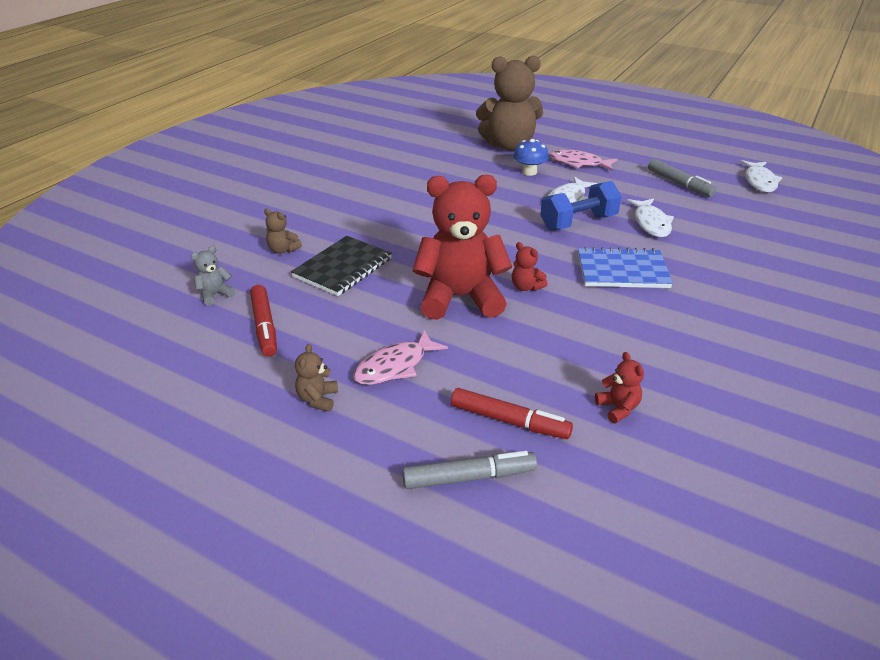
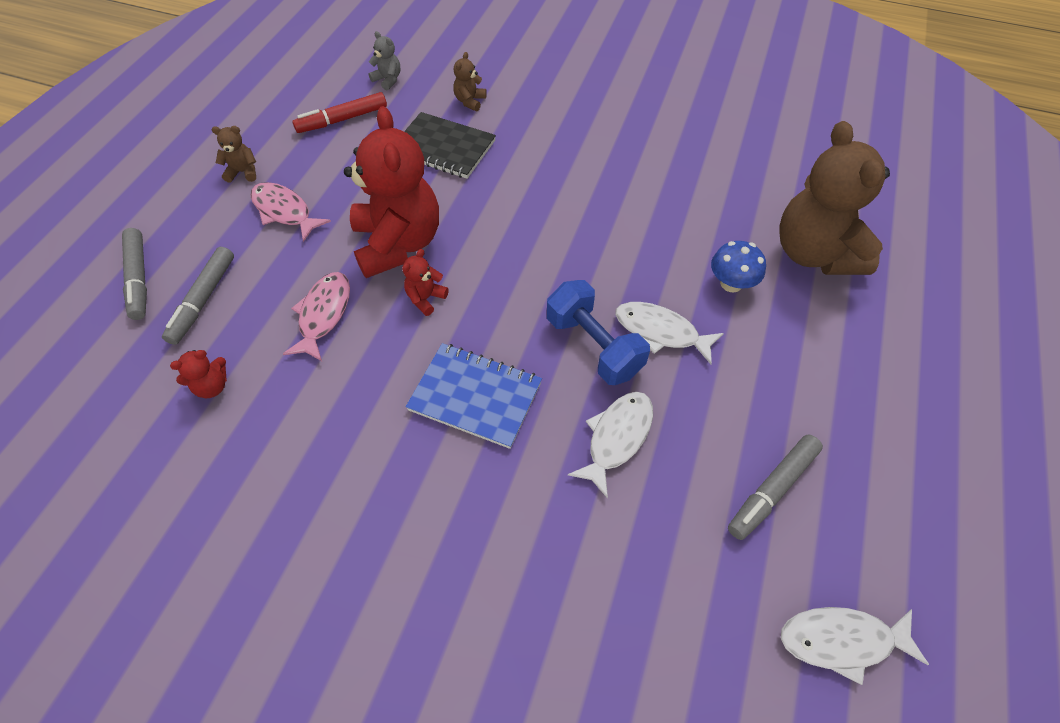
camera: 80 degrees right, 20 degrees up
(509, 421) = (203, 300): red marker -> grey marker
(578, 163) = (790, 343): pink fish -> pink fish (323, 314)
(622, 271) = (475, 396): blue notebook -> blue notebook turned 60 degrees counterclockwise
(651, 223) = (616, 438): white fish -> white fish turned 135 degrees clockwise

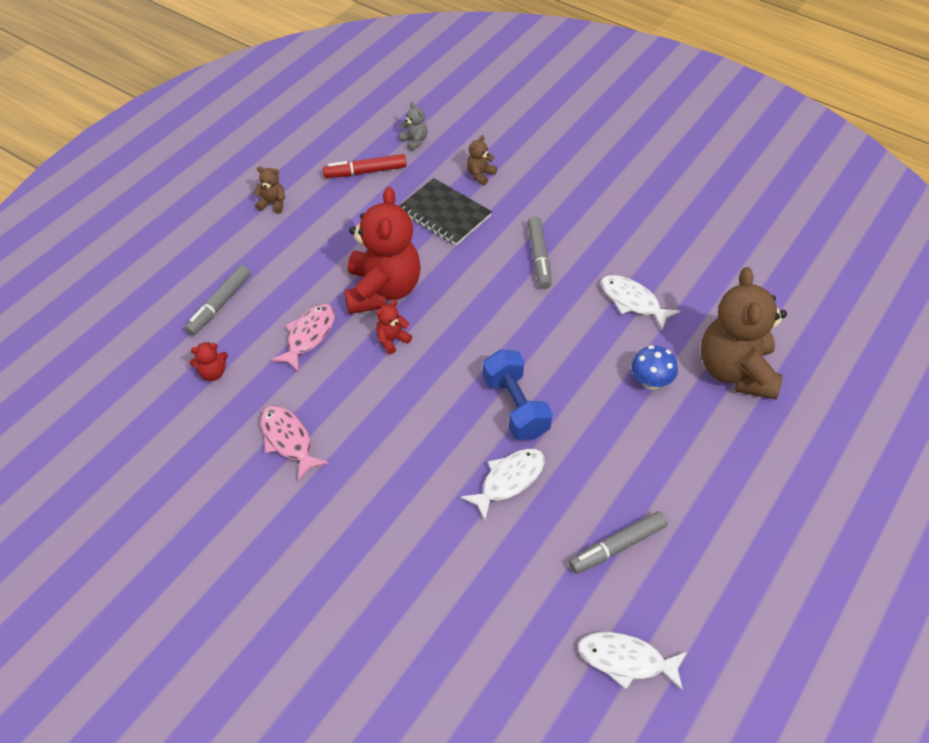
camera: 15 degrees right, 5 degrees down
(139, 279) = (174, 278): grey marker -> grey marker (539, 257)
(284, 211) = (298, 245): pink fish -> pink fish (288, 440)
(475, 396) = (408, 425): blue notebook -> none
(660, 332) = (575, 408): white fish -> white fish (632, 301)

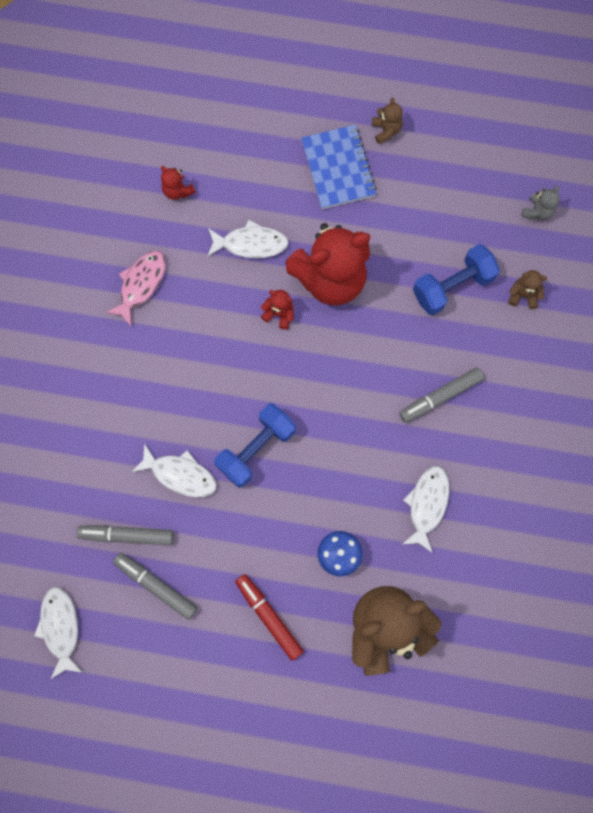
camera: 65 degrees right, 25 degrees up
(219, 305) = (249, 154): grey marker -> grey marker (127, 535)
(283, 247) = (338, 168): none -> blue notebook
(308, 336) = (251, 244): pink fish -> white fish
(365, 172) = (470, 188): red marker -> red marker (269, 616)
(444, 214) = (452, 286): black notebook -> blue dumbbell

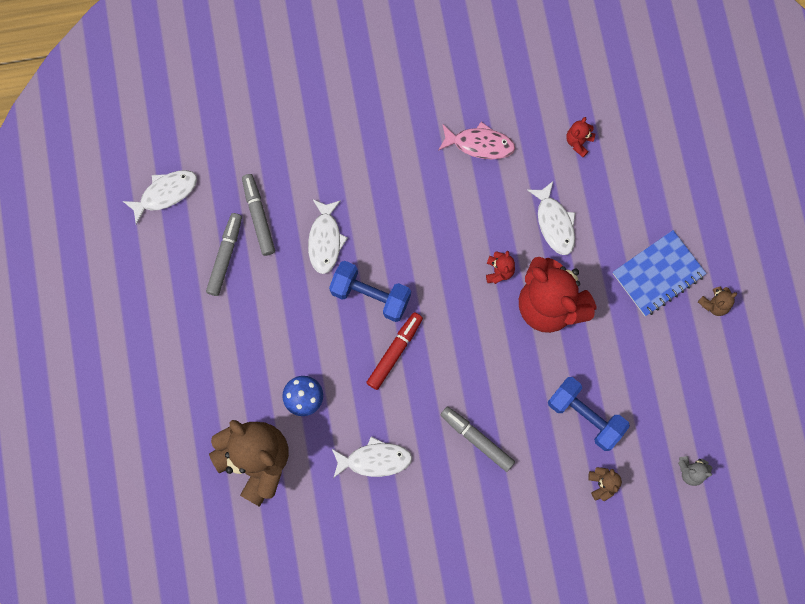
camera: 70 degrees right, 0 degrees up
(269, 616) = (231, 358): red marker -> red marker (395, 352)

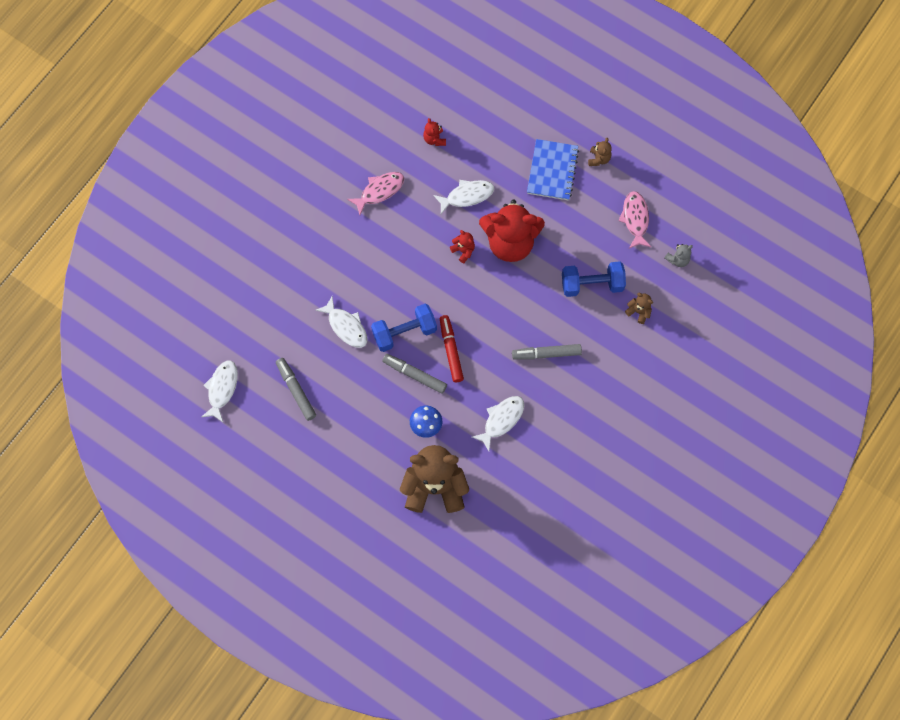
camera: 45 degrees left, 5 degrees down
(258, 216) = (292, 350): grey marker -> grey marker (414, 375)
(554, 223) = (467, 196): white fish -> white fish turned 45 degrees counterclockwise
(690, 394) = (635, 219): none -> pink fish

